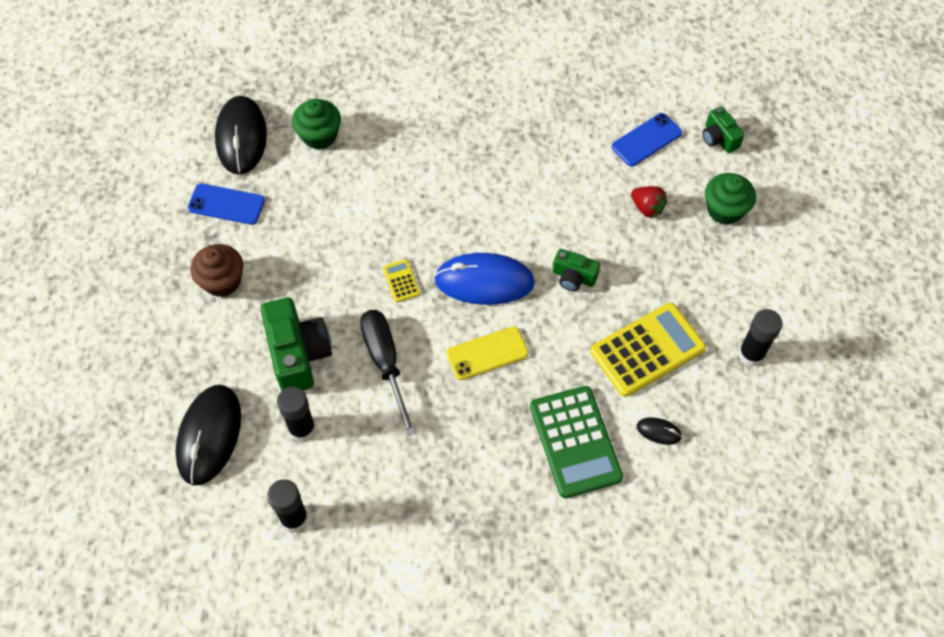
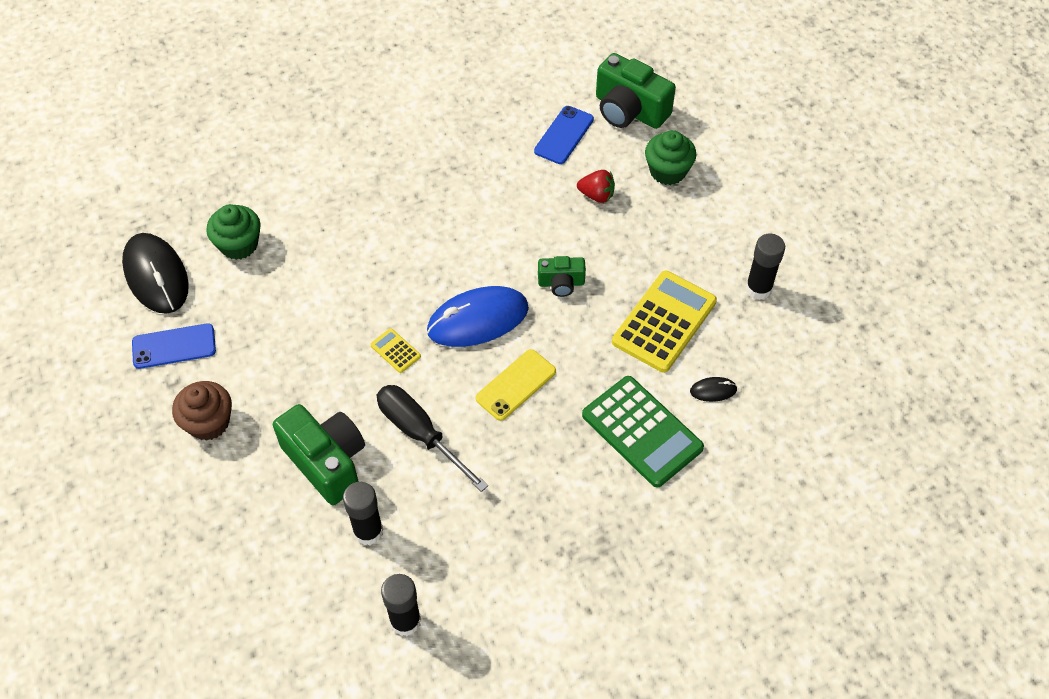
camera: 25 degrees left, 5 degrees down
(209, 435) = (274, 579): black mouse -> none
(719, 138) = (629, 110): green camera -> green camera, size x1.82

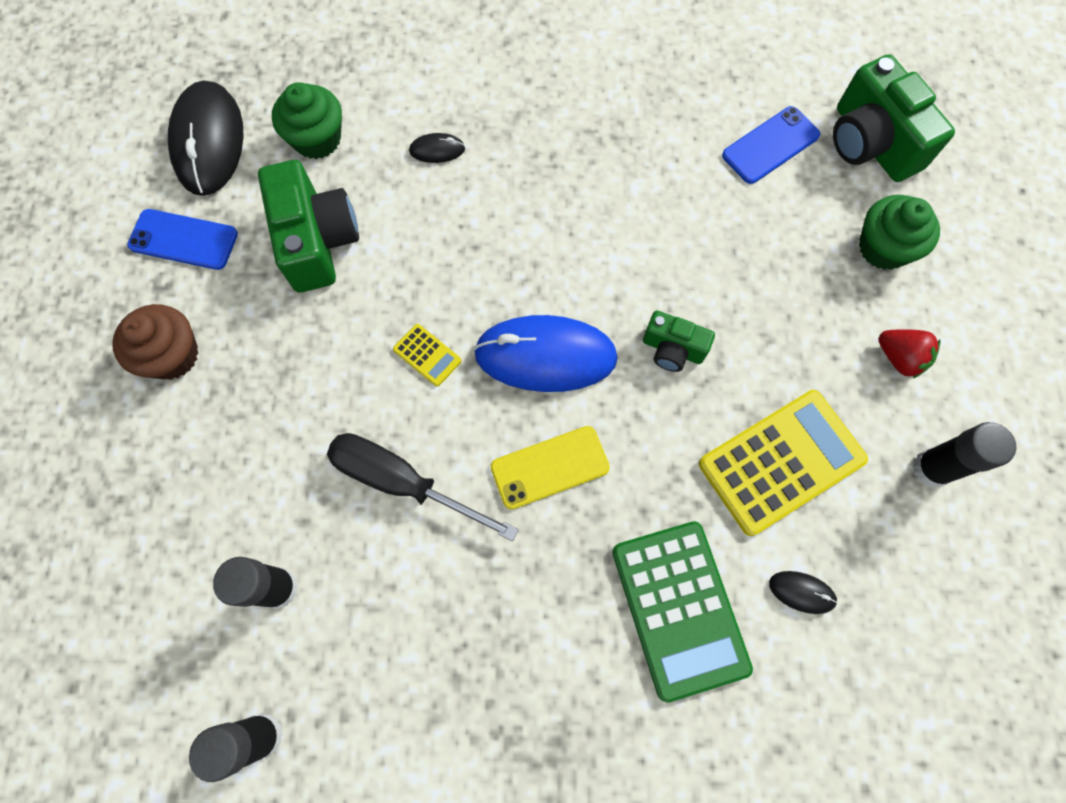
camera: 25 degrees right, 15 degrees up
(326, 461) = (276, 469): green camera -> green camera (317, 241)
(332, 220) = (437, 150): none -> black mouse
(395, 351) = (427, 355): yellow calculator -> yellow calculator turned 150 degrees clockwise
(420, 434) = (402, 482): black screwdriver -> black screwdriver turned 45 degrees counterclockwise
(596, 195) = (774, 245): red strawberry -> red strawberry (899, 358)

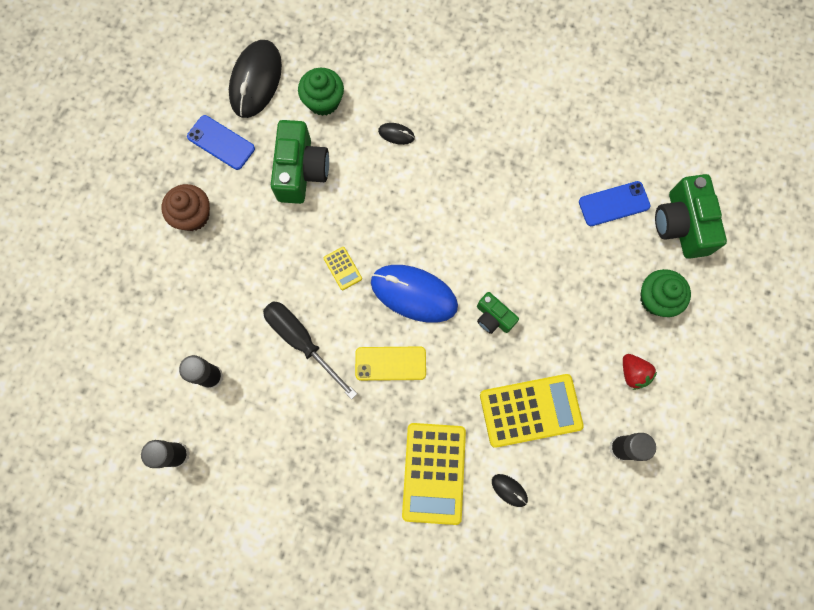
camera: 20 degrees right, 5 degrees up
(679, 608) = (434, 473): green calculator -> yellow calculator

